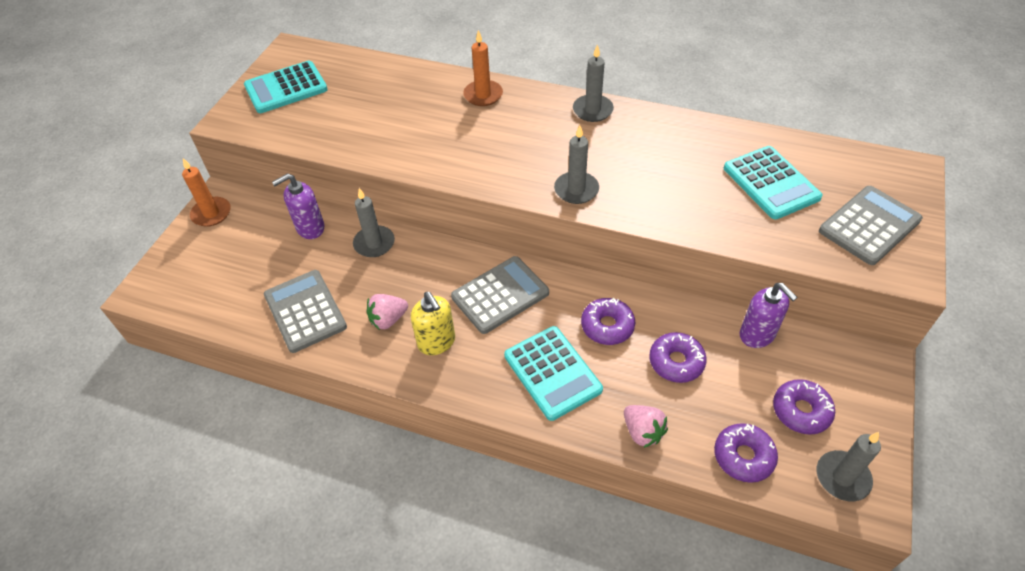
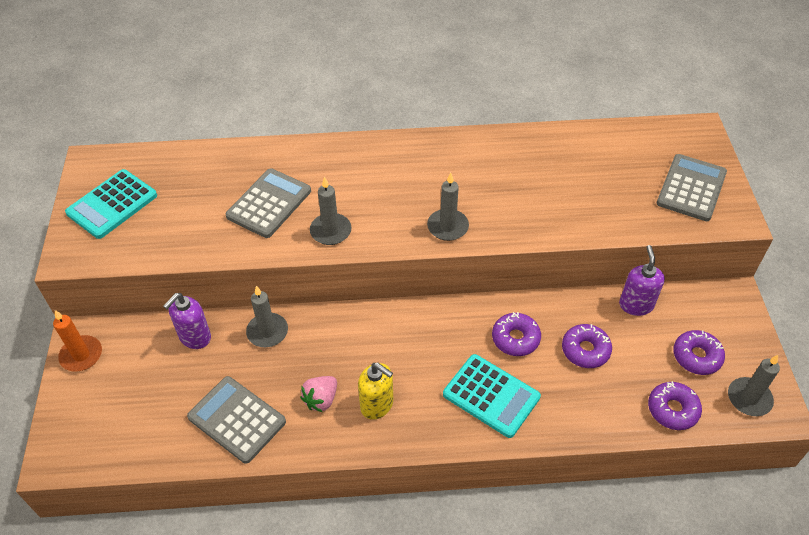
camera: 25 degrees left, 0 degrees up
(483, 95) = (315, 159): orange candle -> none
(500, 295) = (410, 342): grey calculator -> grey calculator (269, 204)
(592, 110) = (422, 147): grey candle -> grey candle (330, 231)
(642, 432) = (588, 419): pink strawberry -> none
(757, 335) = (636, 305): purple soap dispenser -> purple soap dispenser turned 120 degrees counterclockwise
(771, 183) = (601, 173): turquoise calculator -> none

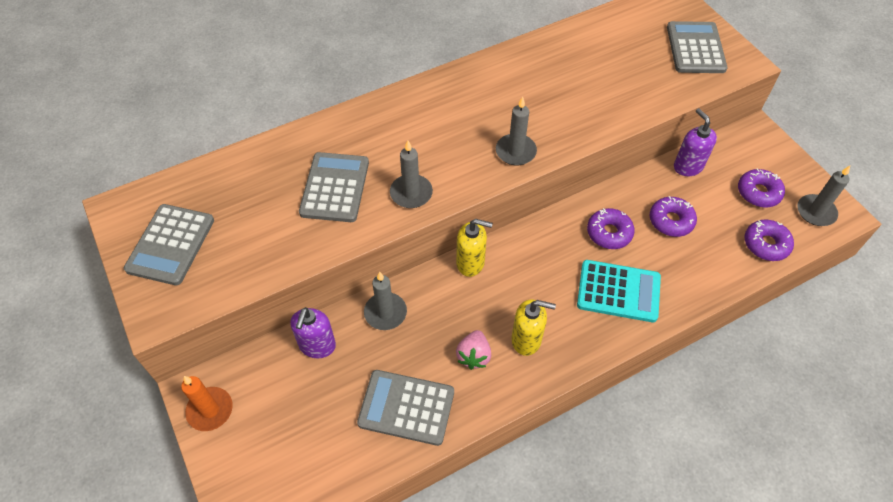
camera: 25 degrees left, 5 degrees up
(112, 204) = (170, 244): turquoise calculator -> grey calculator
(368, 317) = (470, 263): none -> yellow soap dispenser

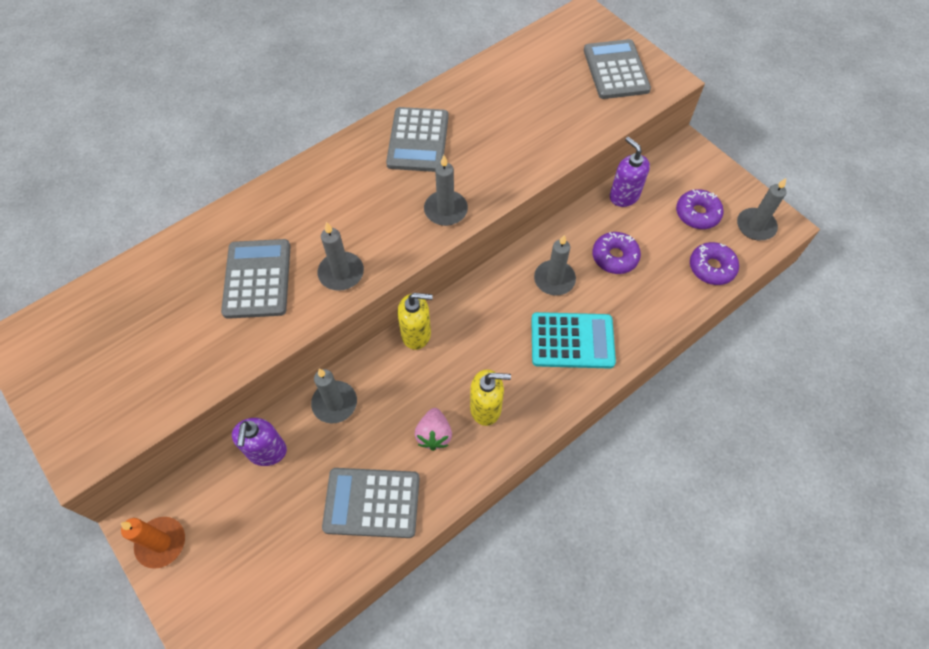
camera: 10 degrees left, 5 degrees up
(170, 244) = (83, 372): grey calculator -> grey calculator (418, 140)
(609, 233) = (554, 279): purple donut -> grey candle

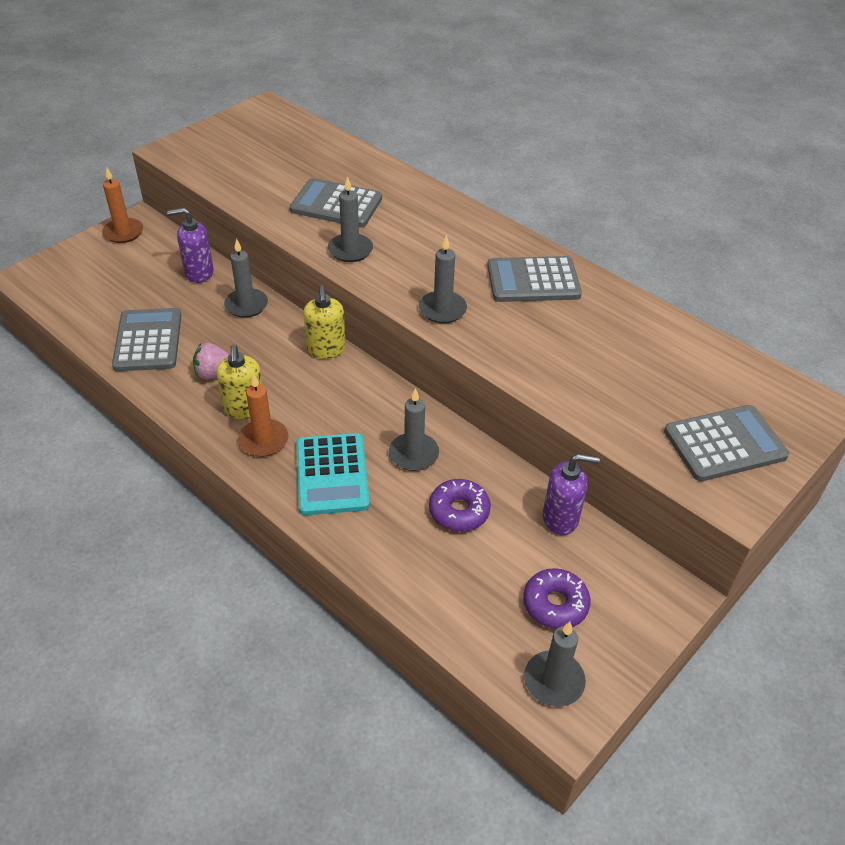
camera: 80 degrees right, 15 degrees down
(257, 279) = (336, 204): grey calculator -> grey calculator turned 150 degrees counterclockwise
(528, 393) = (263, 440): none -> orange candle
(624, 196) = (561, 518): purple soap dispenser -> purple soap dispenser turned 45 degrees clockwise
(711, 267) = (465, 620): purple donut -> none

